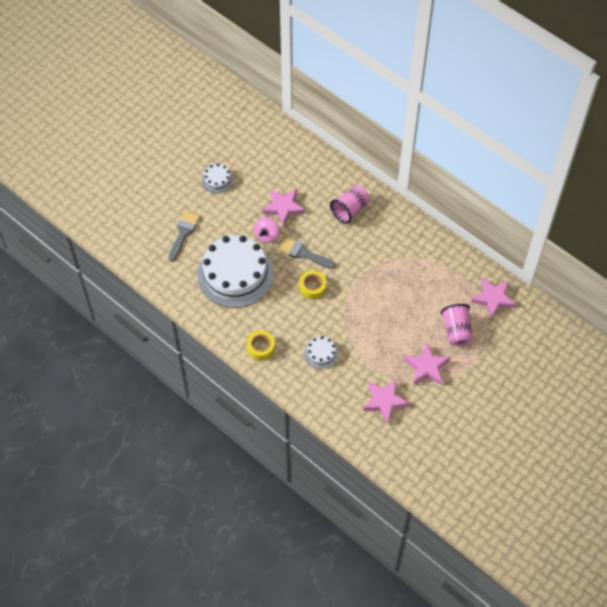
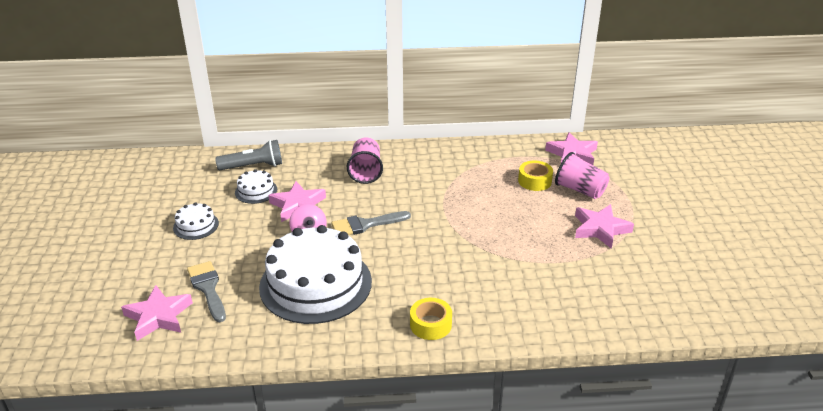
camera: 45 degrees left, 25 degrees down
(292, 153) = (253, 166): none -> grey flashlight
(313, 287) = (411, 242): yellow tape -> yellow tape (534, 181)
(321, 354) = (496, 285): white cake -> white cake (256, 191)
(385, 401) = (610, 278): pink star -> pink star (158, 316)

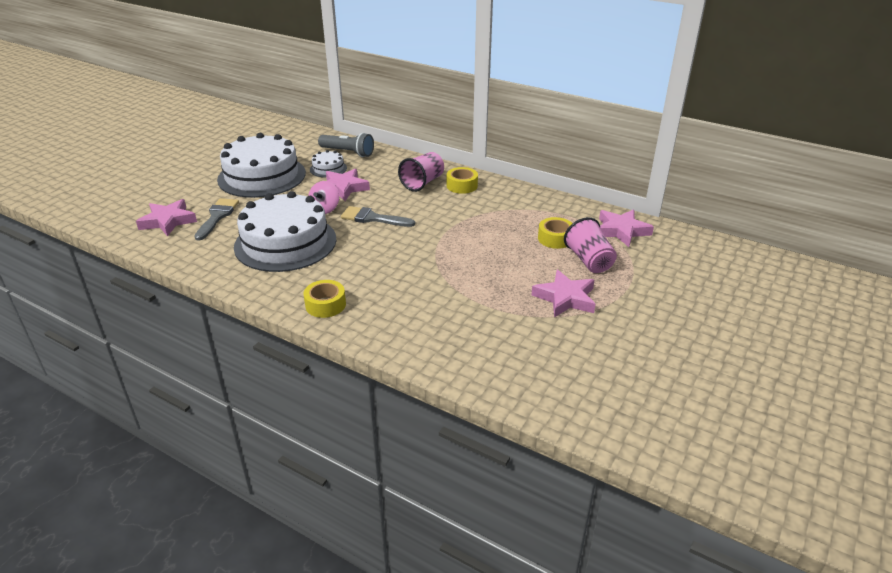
camera: 35 degrees right, 0 degrees up
(196, 225) = (262, 176): white cake -> white cake, size x2.29
(403, 161) = (462, 186): none -> yellow tape

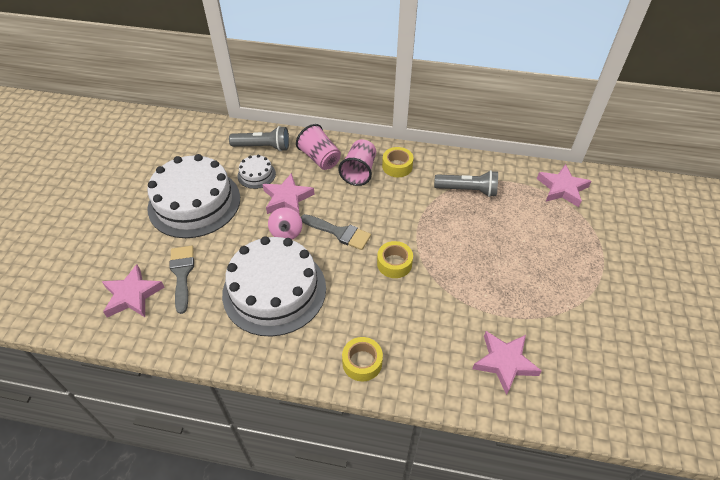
camera: 20 degrees left, 15 degrees up
(372, 218) = (339, 232): grey brush -> grey brush turned 150 degrees counterclockwise
(519, 214) = (467, 190): none -> grey flashlight
(555, 238) = (514, 214): yellow tape -> yellow tape (394, 263)
(565, 298) = (562, 286): pink star -> pink star (504, 362)
(589, 261) = (556, 234): pink cup -> pink cup (320, 158)

